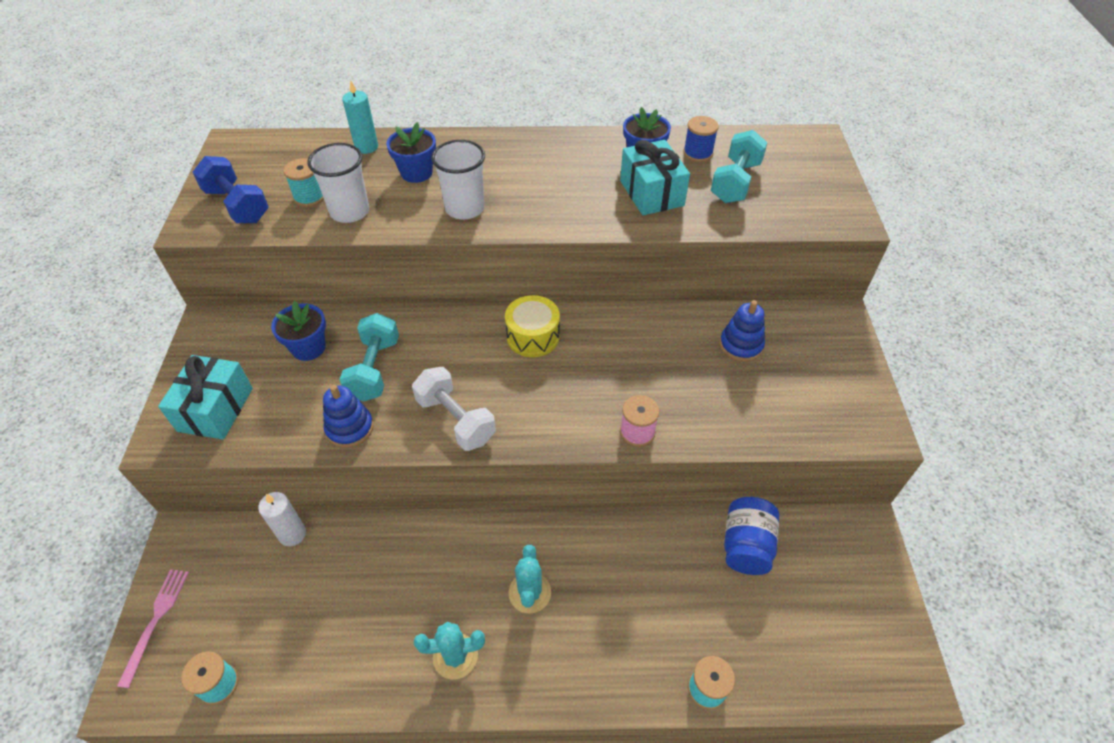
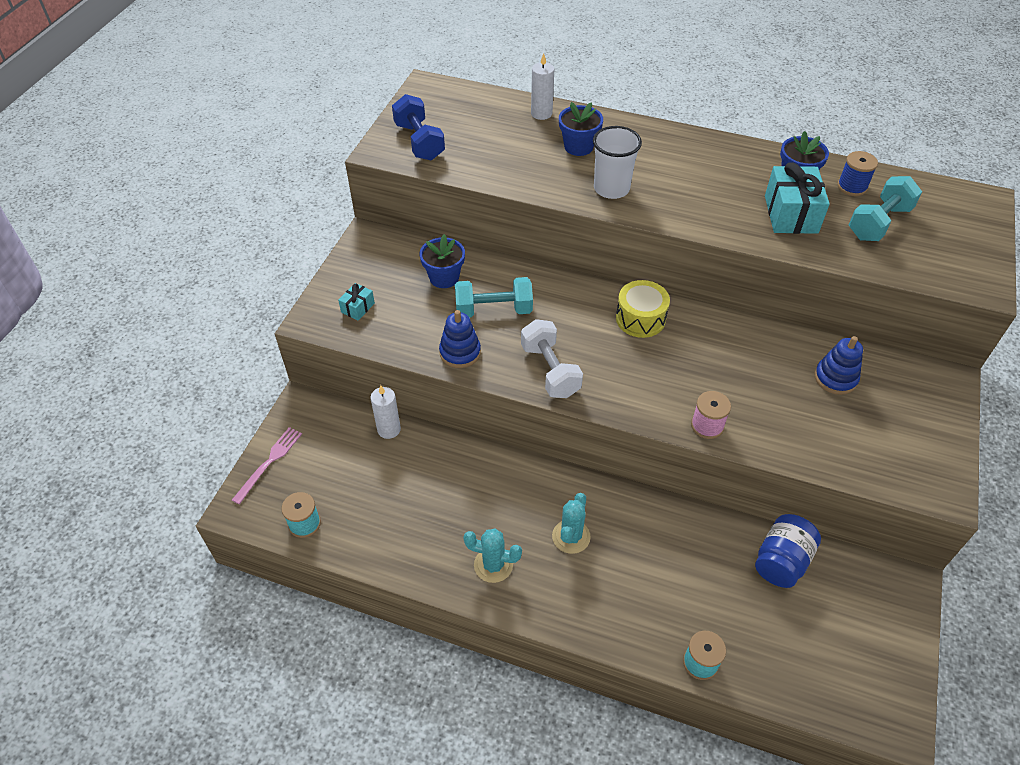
camera: 20 degrees right, 0 degrees up
(215, 409) = (358, 308): turquoise gift -> turquoise gift, size x0.50
(309, 197) = (480, 148): turquoise spool -> none
(349, 212) = (511, 168): white cup -> none
(366, 147) = (541, 113): turquoise candle -> white candle
(374, 369) = (493, 310): turquoise dumbbell -> turquoise dumbbell turned 60 degrees clockwise

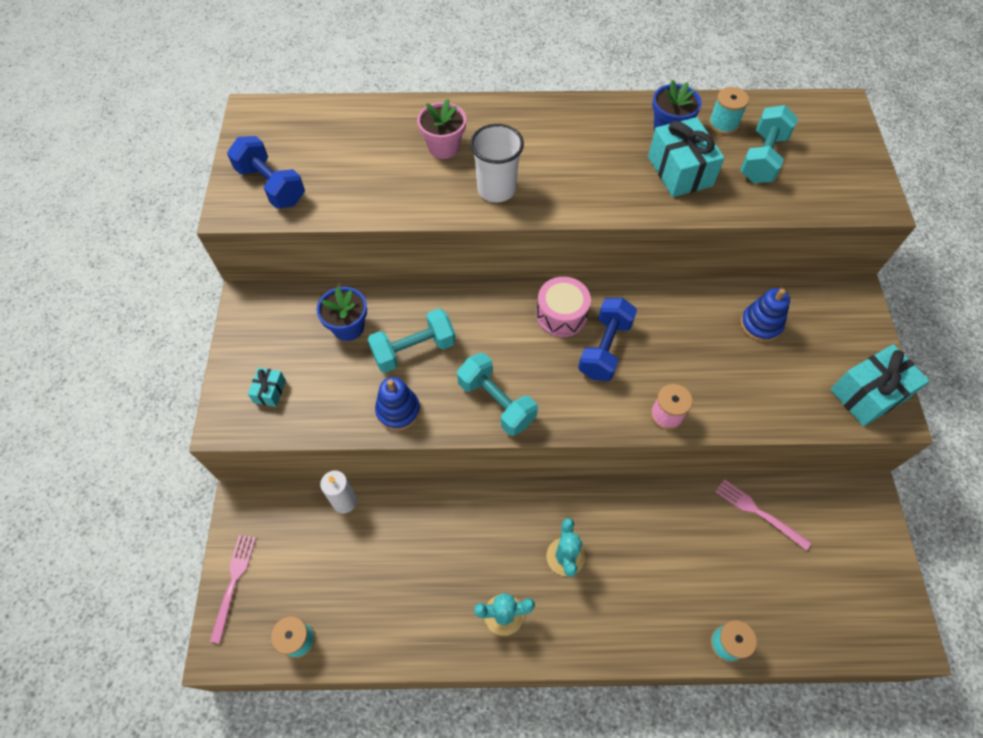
camera: 20 degrees left, 10 degrees up
(541, 113) = (390, 116): white candle -> none
(550, 370) = (496, 402): white dumbbell -> turquoise dumbbell
(578, 147) = (444, 147): blue flower pot -> pink flower pot
(640, 319) = (561, 315): yellow drum -> pink drum
(670, 356) = (605, 348): none -> blue dumbbell
(781, 561) = (759, 512): blue jar -> pink fork
(852, 187) = (723, 124): blue spool -> turquoise spool
(924, 467) = (868, 394): none -> turquoise gift

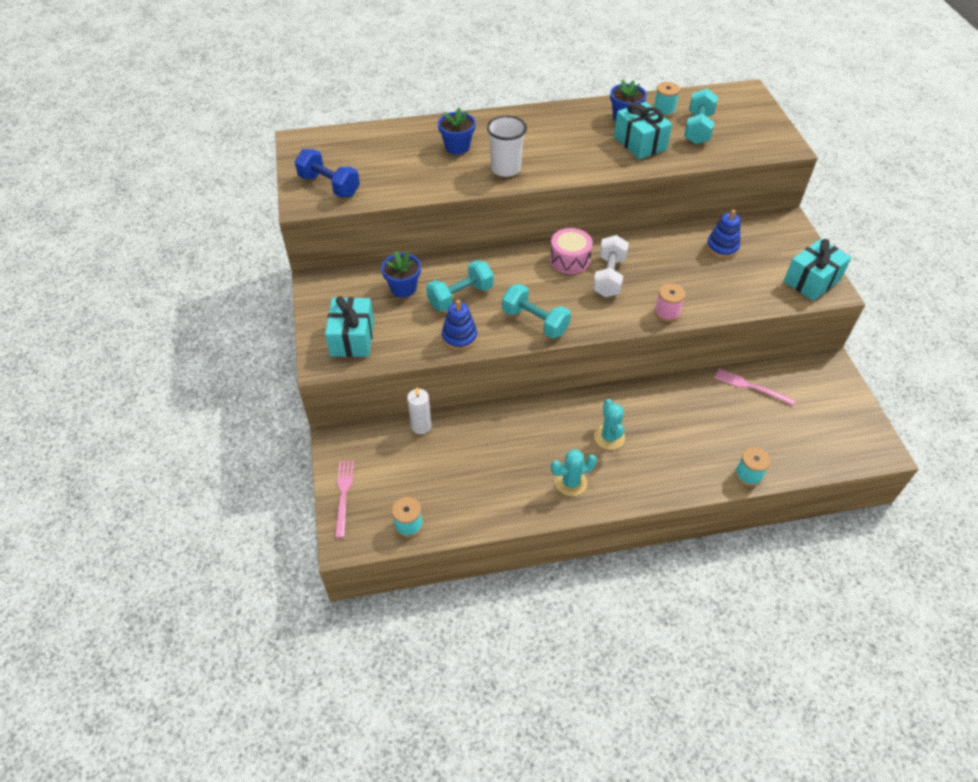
camera: 10 degrees left, 10 degrees down
(270, 391) = (352, 338): turquoise gift -> turquoise gift, size x1.99
(444, 147) = (457, 147): pink flower pot -> blue flower pot
(605, 348) = (609, 277): blue dumbbell -> white dumbbell

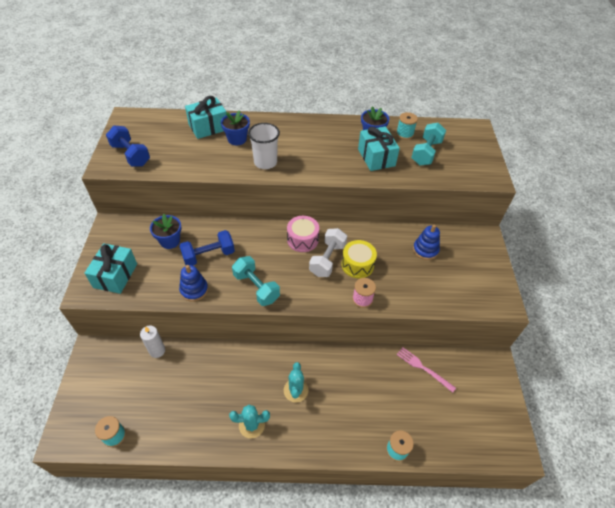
camera: 10 degrees right, 0 degrees up
(343, 495) = (77, 398): pink fork -> none
(460, 296) = (209, 255): turquoise dumbbell -> blue dumbbell
(647, 277) = (357, 265): none -> yellow drum
(812, 280) = (489, 292): turquoise gift -> turquoise gift (208, 127)

